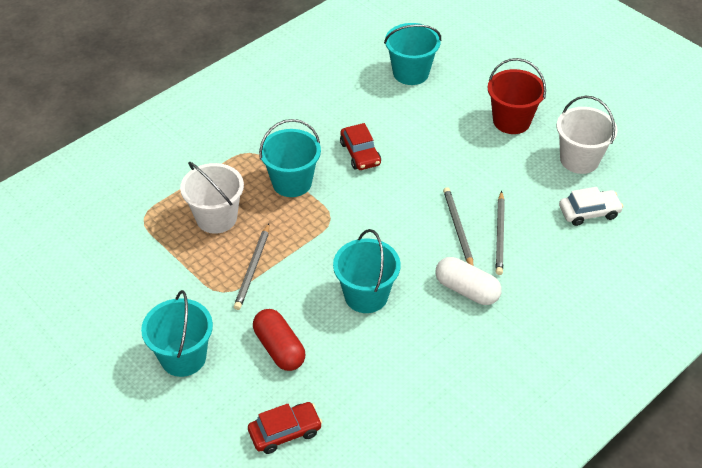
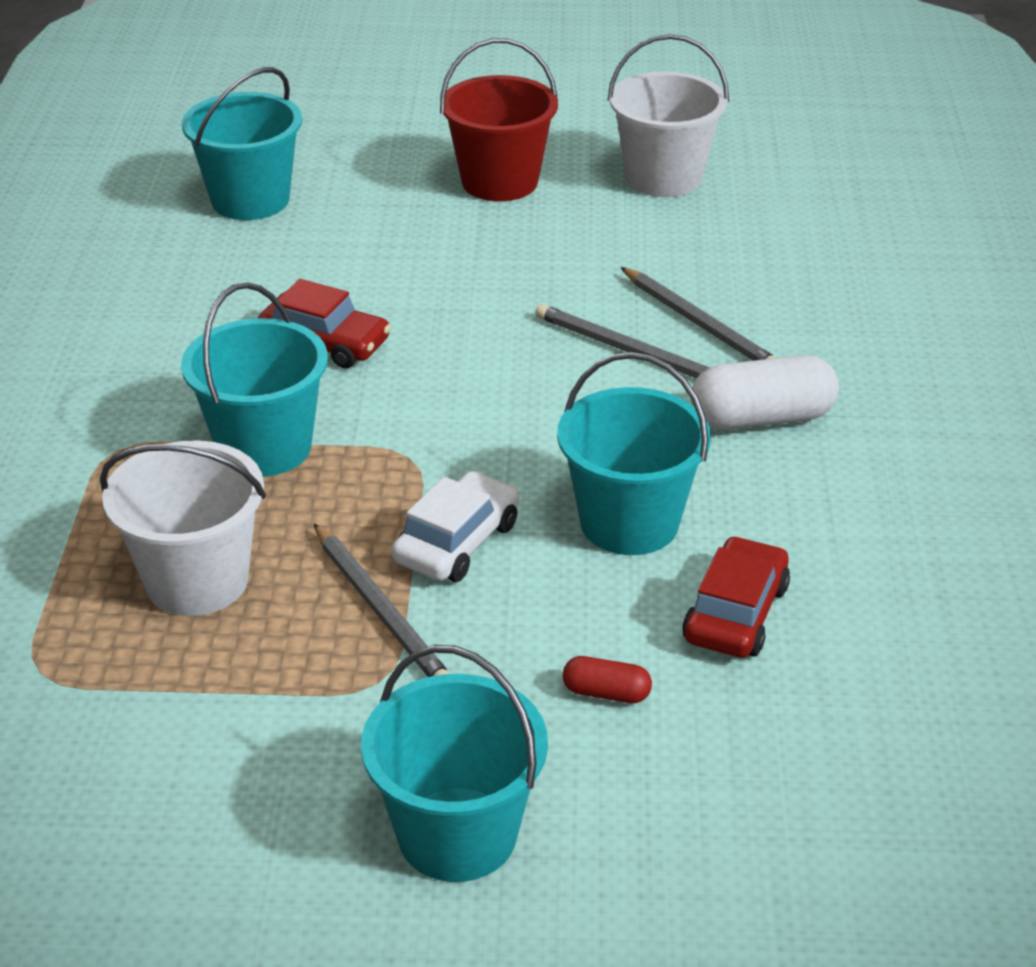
camera: 45 degrees left, 10 degrees down
(279, 348) = (606, 693): red capsule -> red capsule, size x0.50
(285, 432) = (804, 806): red car -> red car (736, 613)
(589, 212) = (771, 229): white car -> white car (457, 542)

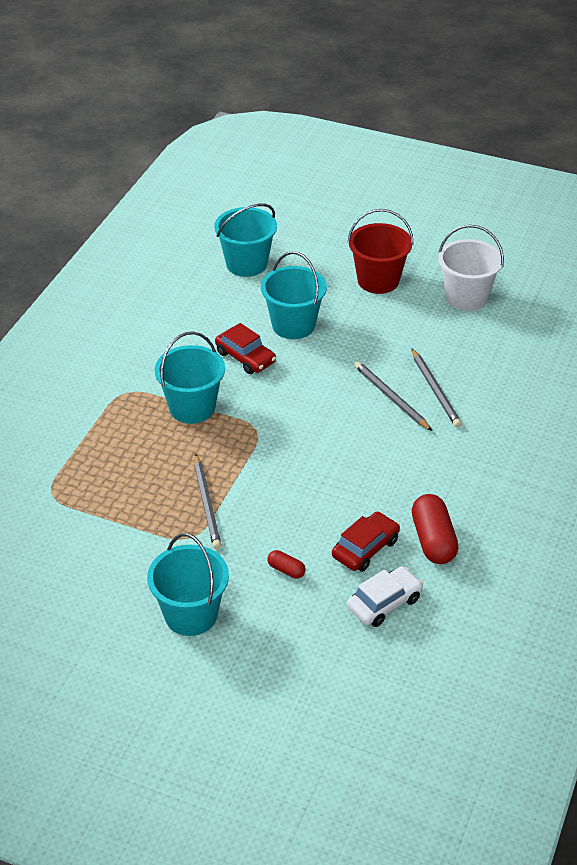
camera: 20 degrees right, 5 degrees up
(197, 581) = (134, 468): white bucket -> none
(457, 542) = (257, 479): white car -> white car (384, 603)
(629, 522) = (341, 490): turquoise bucket -> turquoise bucket (293, 325)
(762, 418) = (436, 451): white capsule -> none
(851, 567) = (433, 540): none -> red capsule

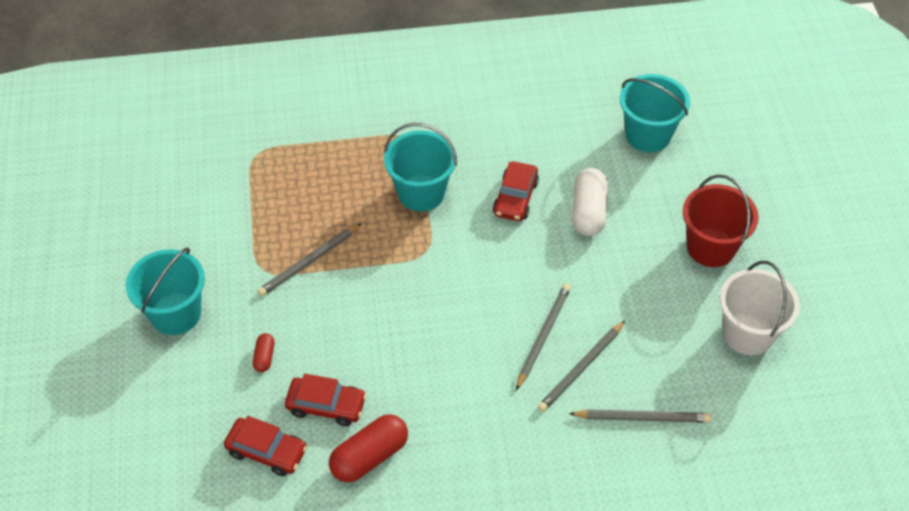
camera: 60 degrees right, 10 degrees up
(293, 325) = (588, 212): turquoise bucket -> white capsule
(384, 603) = (267, 451): white car -> red car
(500, 378) = (642, 417): none -> grey pencil

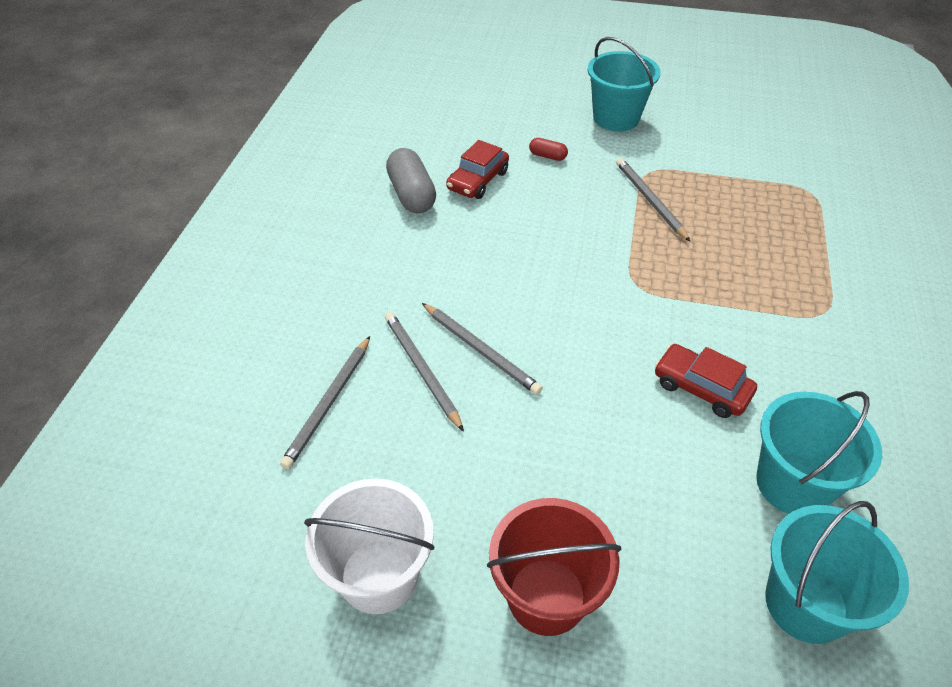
camera: 110 degrees right, 5 degrees down
(267, 451) = (452, 142): red car -> none
(369, 456) = (411, 194): red capsule -> grey capsule
(421, 193) = (728, 302): turquoise bucket -> turquoise bucket (792, 484)
(588, 212) = (658, 460): white capsule -> none

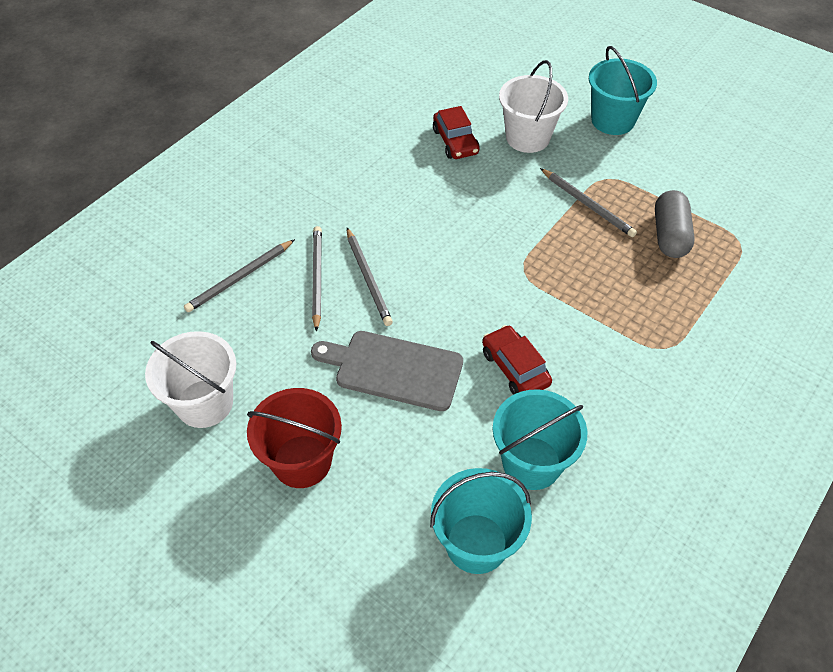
camera: 25 degrees right, 5 degrees up
(411, 194) = (395, 137): grey capsule -> grey capsule (669, 235)
(478, 180) = (455, 141): red car -> red car turned 75 degrees counterclockwise
(547, 156) = (527, 138): red capsule -> white bucket
(577, 440) = (394, 369): none -> grey cutting board
(650, 201) = (587, 204): grey pencil -> grey pencil turned 135 degrees clockwise

